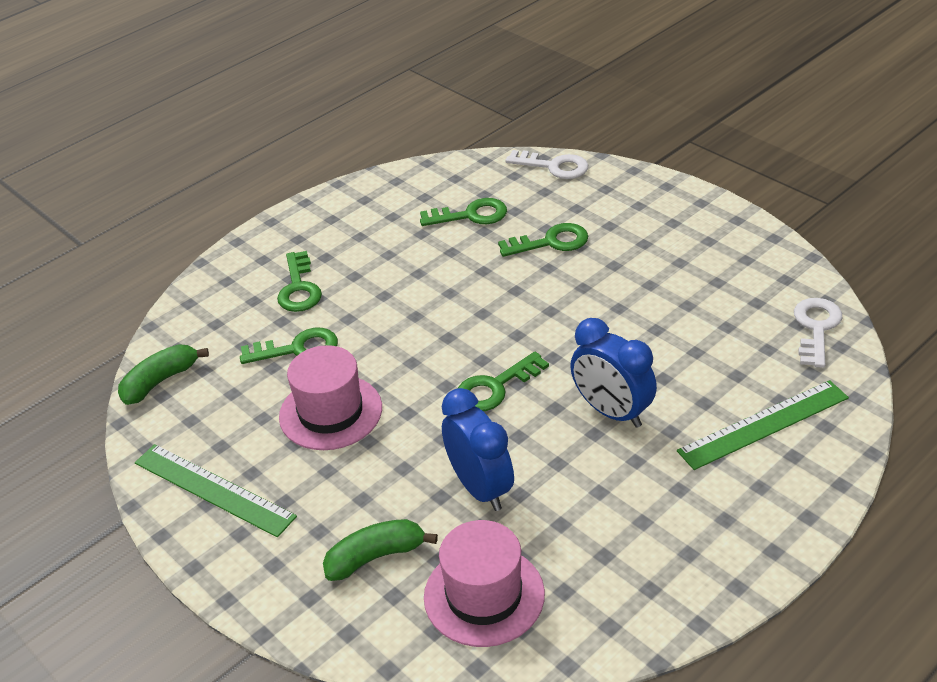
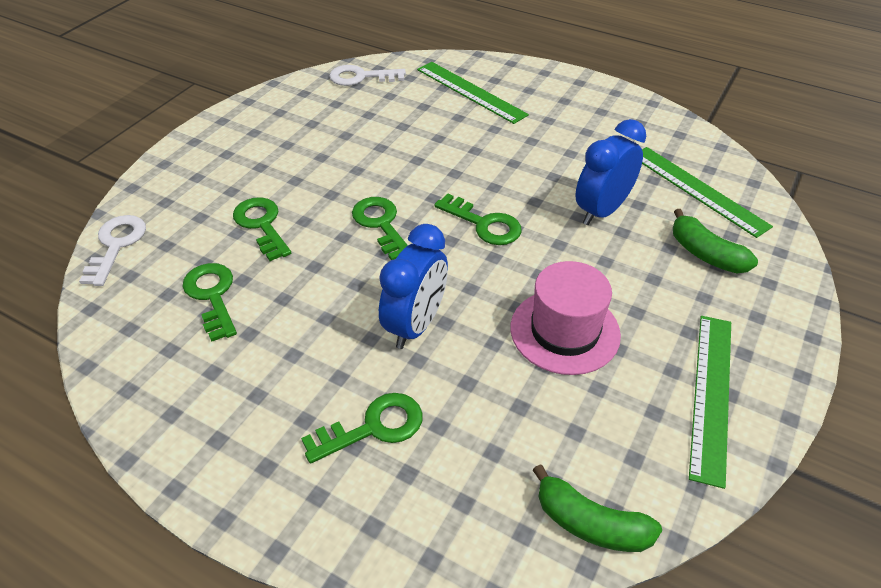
camera: 110 degrees left, 5 degrees up
(298, 349) = (483, 391): green key -> green key (381, 224)
(484, 595) = (697, 190): pink hat -> green ruler
(612, 412) = (487, 157): blue clock -> blue clock (415, 325)

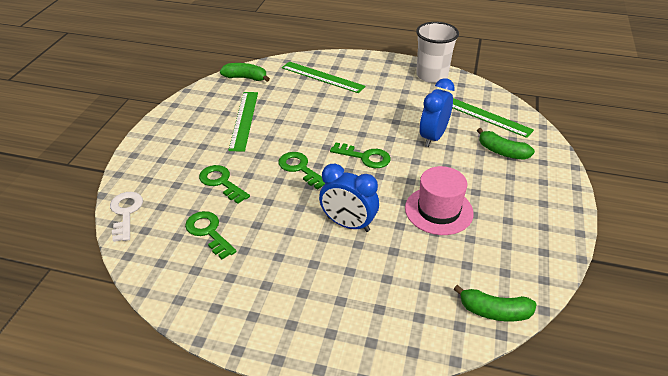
camera: 15 degrees left, 5 degrees down
(361, 77) = (245, 78): white key -> green banana
(374, 427) = (348, 288): green key -> none
(415, 325) = (348, 224): blue clock -> blue clock turned 105 degrees clockwise
(637, 113) = (432, 75): none -> white cup
(711, 394) = (533, 229): green ruler -> green ruler (244, 120)

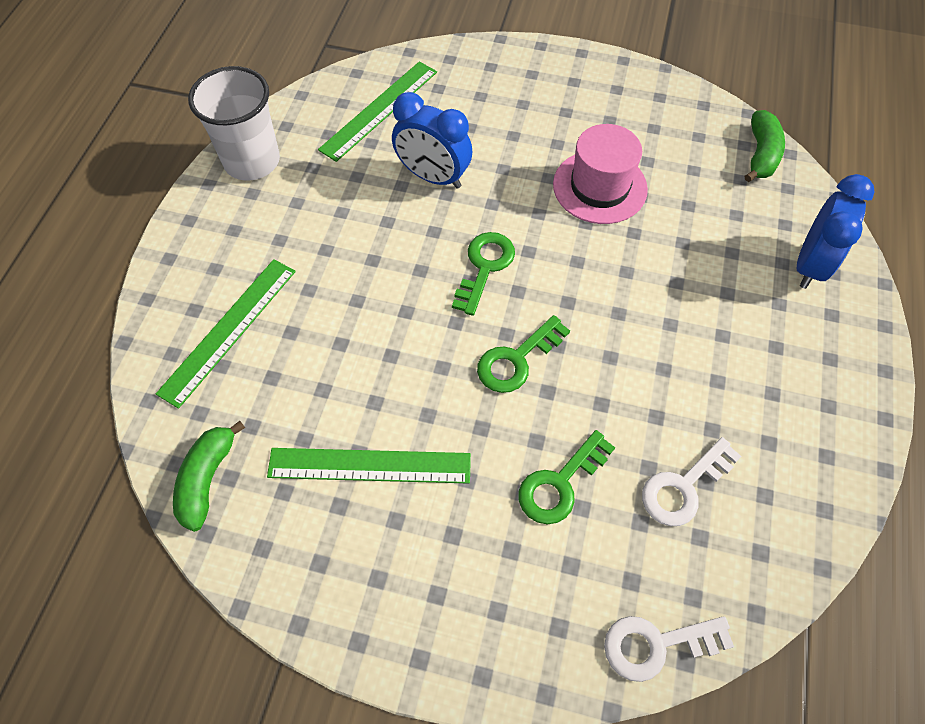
camera: 90 degrees left, 20 degrees up
(208, 232) = (683, 487): green key -> white key
(348, 224) = (640, 293): blue clock -> blue clock (810, 265)
(502, 152) = (469, 103): green banana -> none

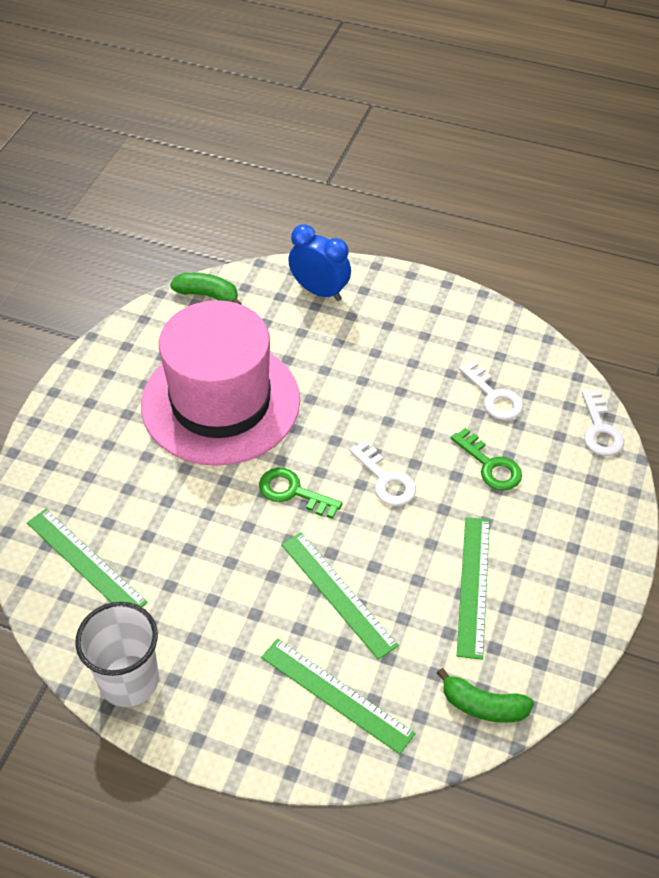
camera: 85 degrees left, 10 degrees down
(352, 322) = (338, 594): none -> green ruler
(433, 177) = (184, 522): blue clock -> none
(516, 360) = (386, 480): green key -> white key
(599, 187) = (220, 402): pink hat -> pink hat, size x1.93

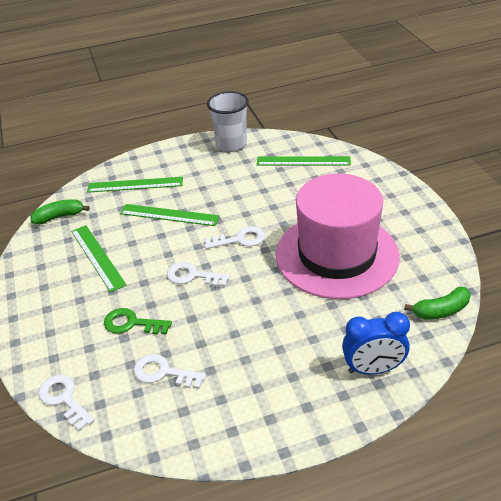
camera: 145 degrees right, 10 degrees down
(293, 492) = (240, 239): green key -> white key

